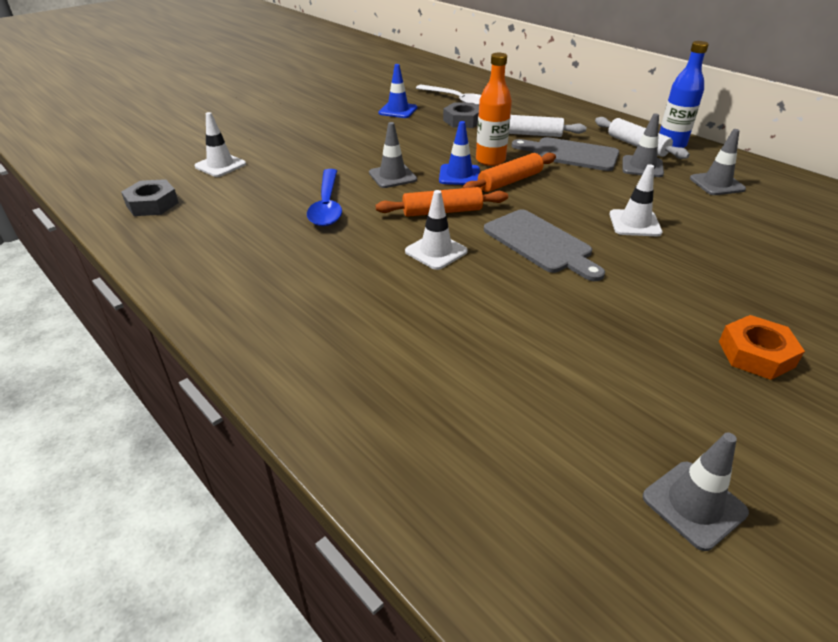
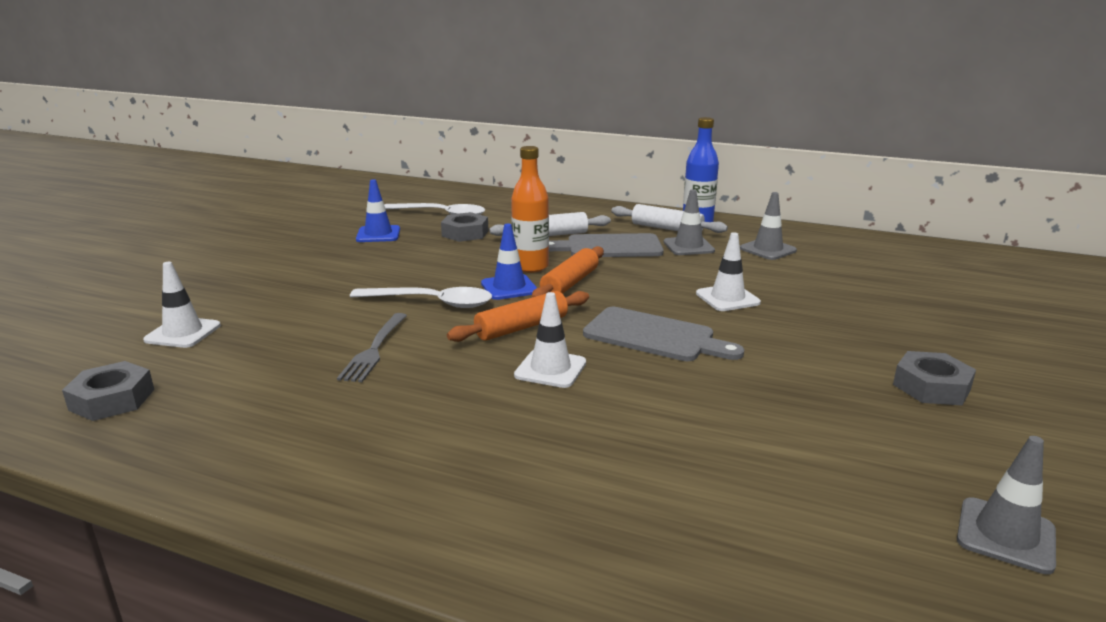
camera: 25 degrees left, 15 degrees down
(327, 205) = (374, 349): blue spoon -> grey fork
(392, 176) = (431, 303): grey traffic cone -> white spoon
(756, 354) = (931, 387): orange nut -> grey nut

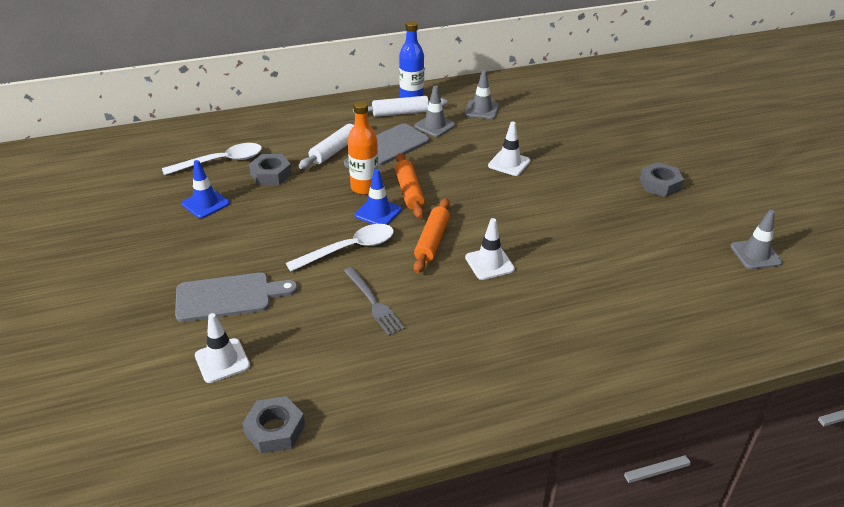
camera: 40 degrees left, 15 degrees up
(654, 336) = (509, 212): grey cutting board -> grey cutting board (229, 297)

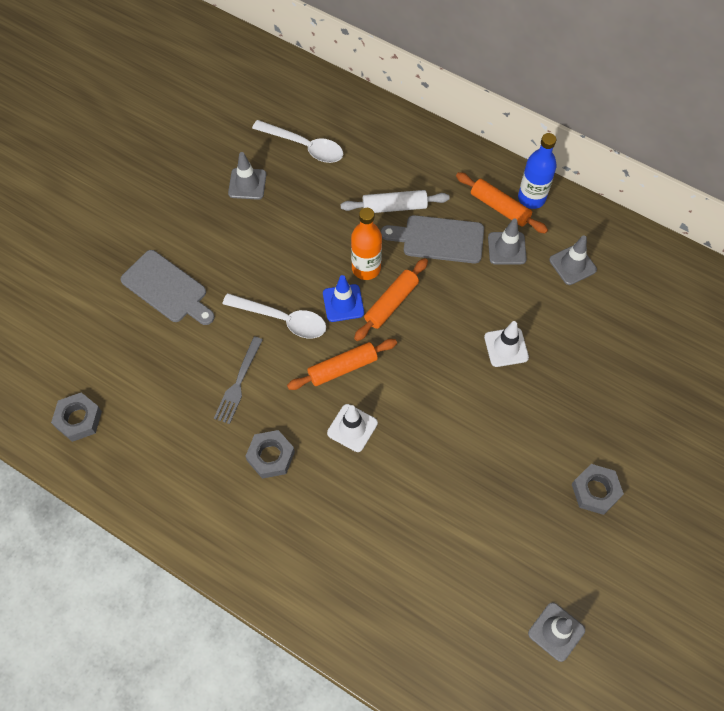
camera: 50 degrees right, 25 degrees up
(205, 203) = (247, 184): blue traffic cone -> grey traffic cone
(222, 360) = (109, 338): white traffic cone -> none
(271, 174) = (321, 192): grey nut -> grey nut (271, 456)
(400, 113) = (500, 207): white rolling pin -> orange rolling pin

